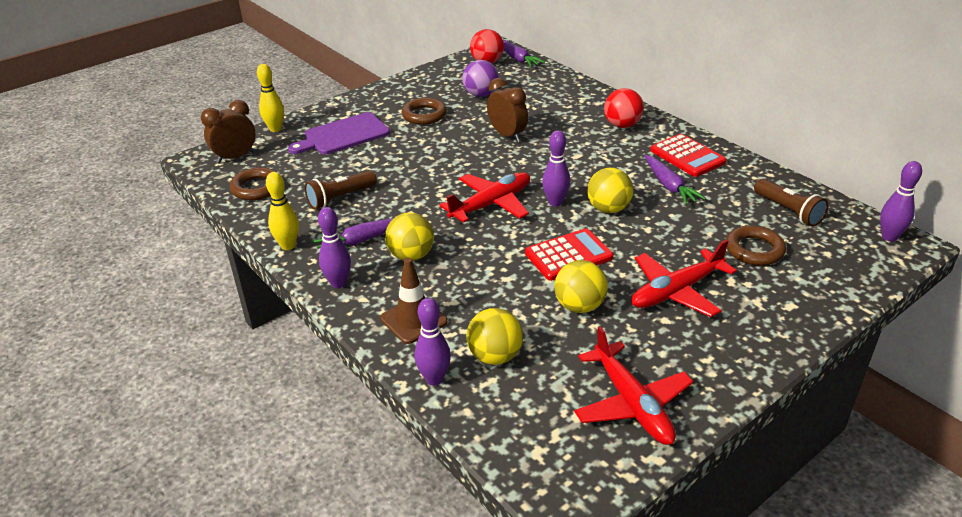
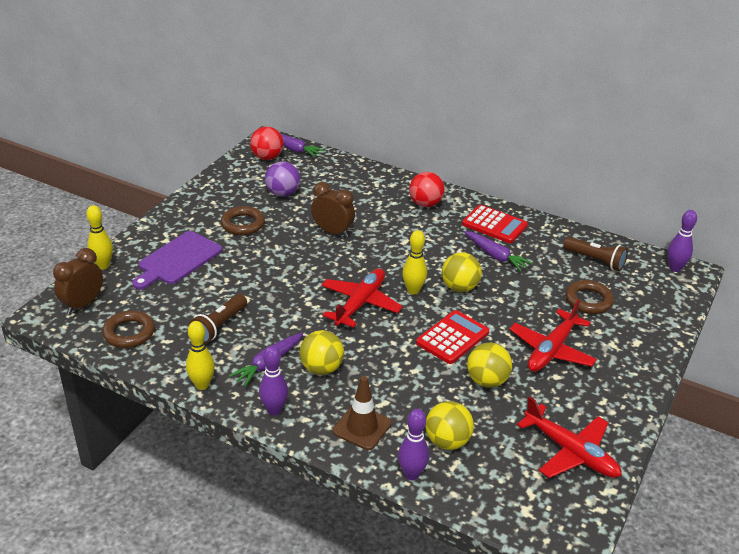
camera: 25 degrees left, 0 degrees up
(555, 202) = (413, 290): purple bowling pin -> yellow bowling pin

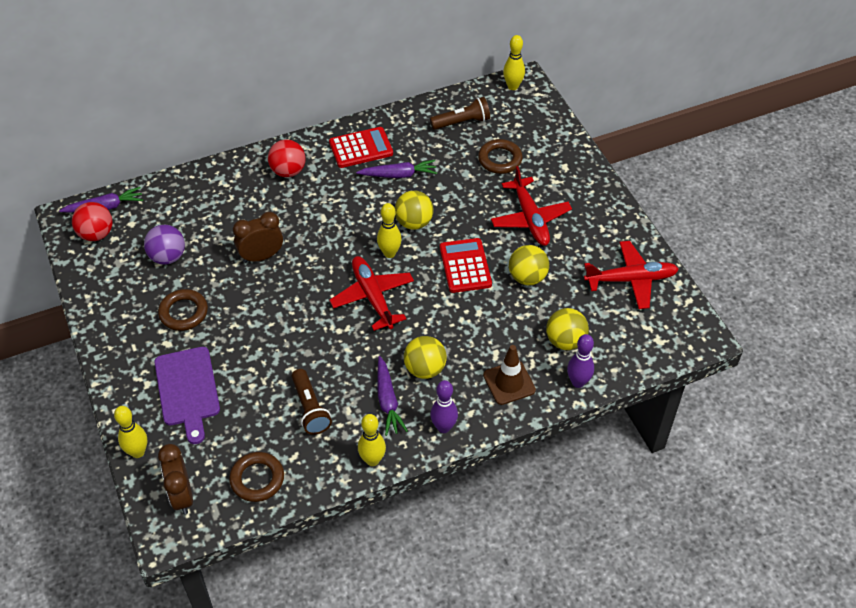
camera: 50 degrees left, 15 degrees up
(675, 268) = (513, 86): purple bowling pin -> yellow bowling pin

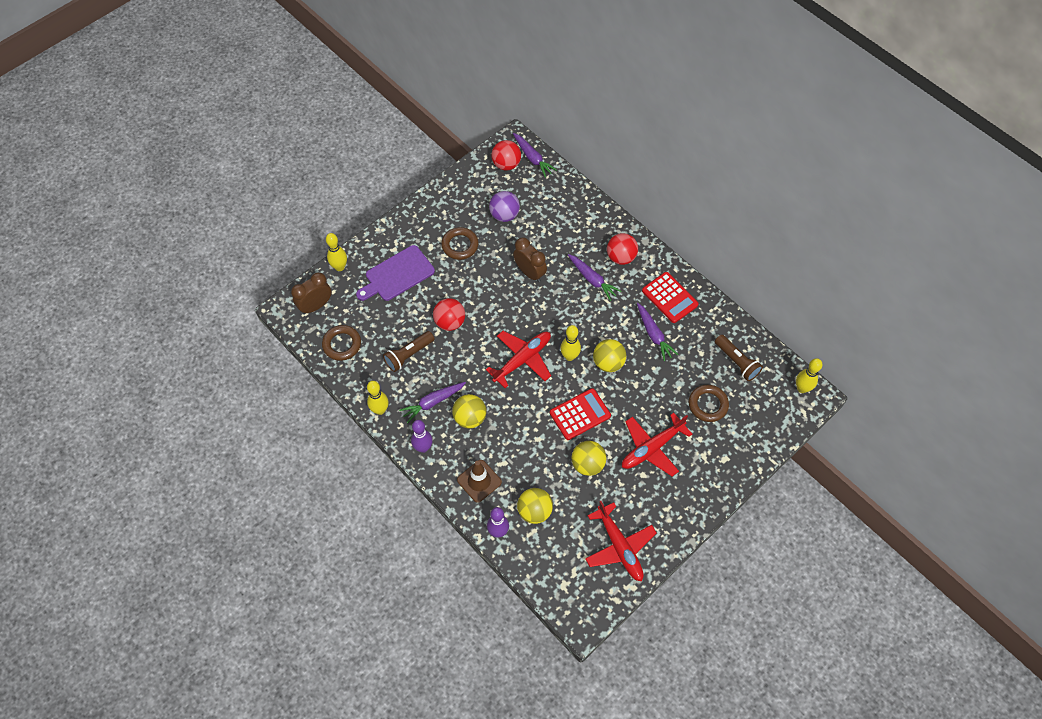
camera: 70 degrees right, 10 degrees up
(286, 353) = (450, 322): none -> red ball
(302, 204) = (592, 279): none -> purple carrot

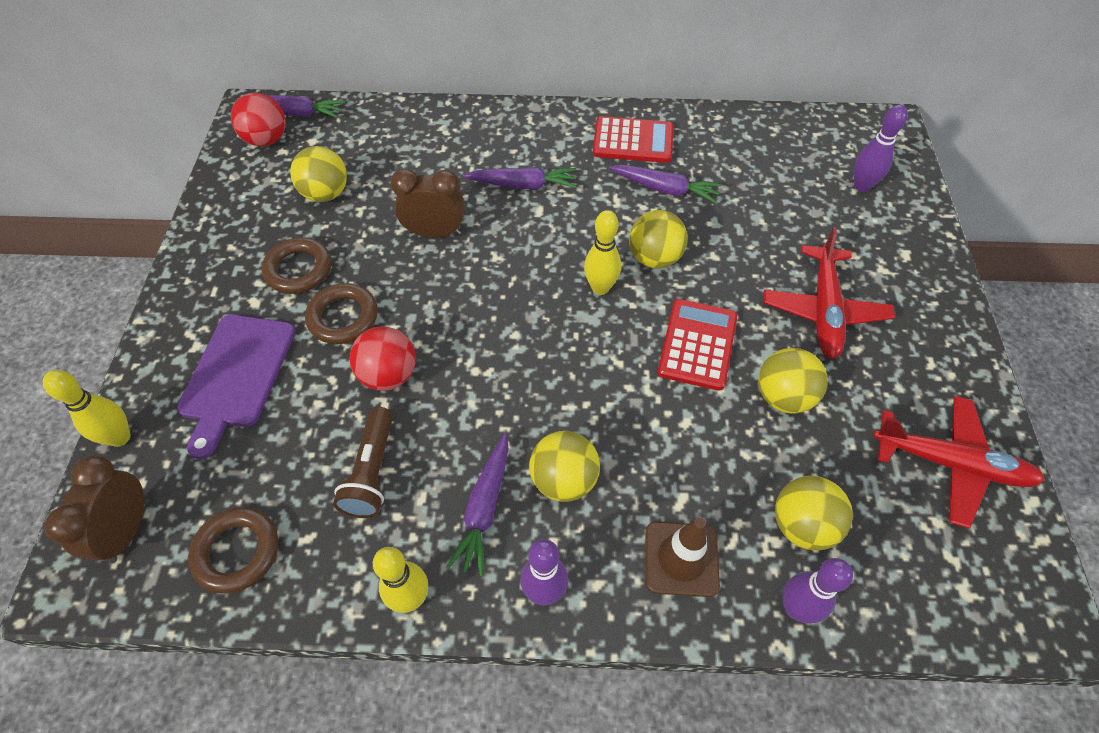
camera: 45 degrees left, 5 degrees down
(504, 215) = (326, 194): purple ball -> yellow ball
(522, 360) = (546, 341): red plane -> none
(621, 257) = (528, 140): red ball -> none
(708, 405) = (813, 214): brown ring -> brown ring (343, 317)
(737, 362) = (782, 150): brown flashlight -> none
(750, 412) = (861, 186): none -> purple bowling pin
(802, 388) = (871, 126): yellow bowling pin -> none

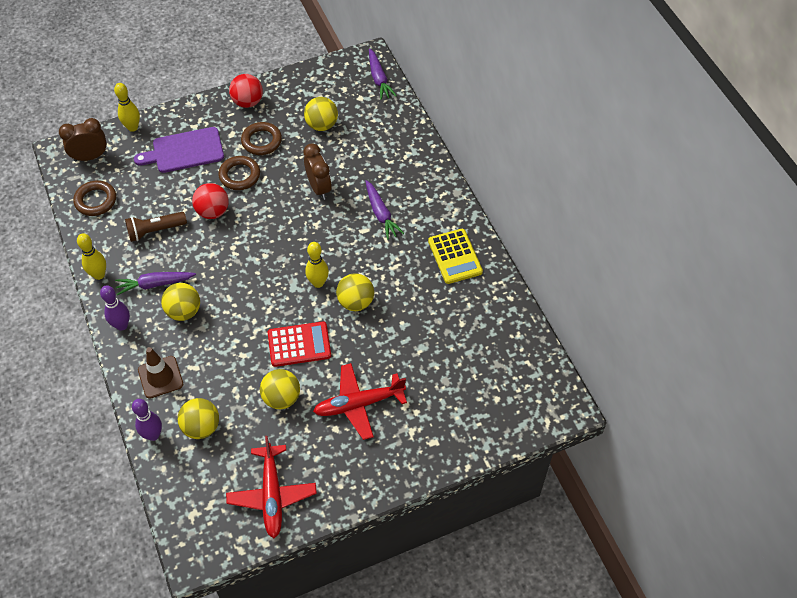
camera: 65 degrees right, 0 degrees up
(267, 140) = (348, 77): red ball -> red ball (248, 102)
(633, 141) = (455, 256): red calculator -> yellow calculator
(665, 189) = (419, 289): purple carrot -> none
(861, 186) = (486, 402): purple bowling pin -> none

